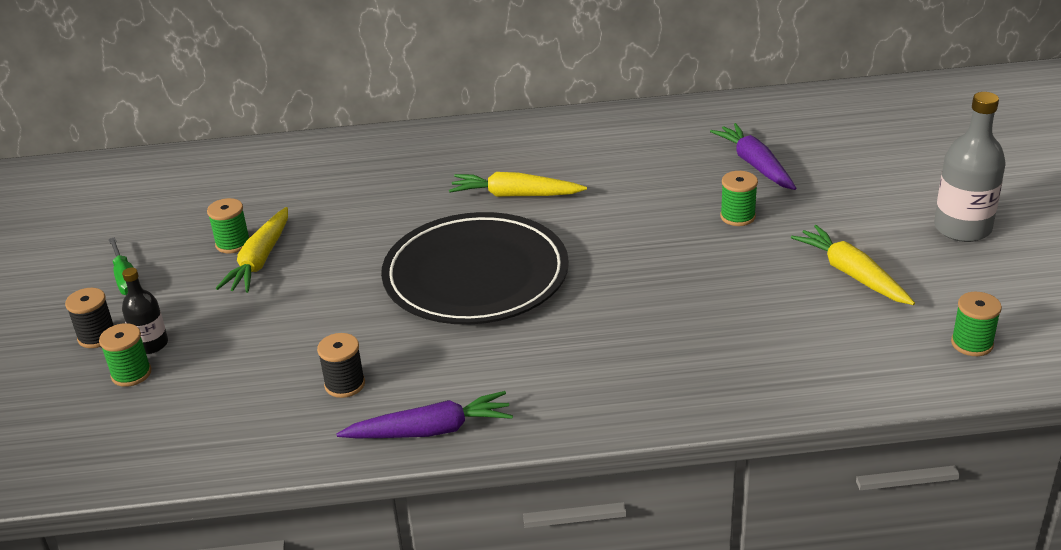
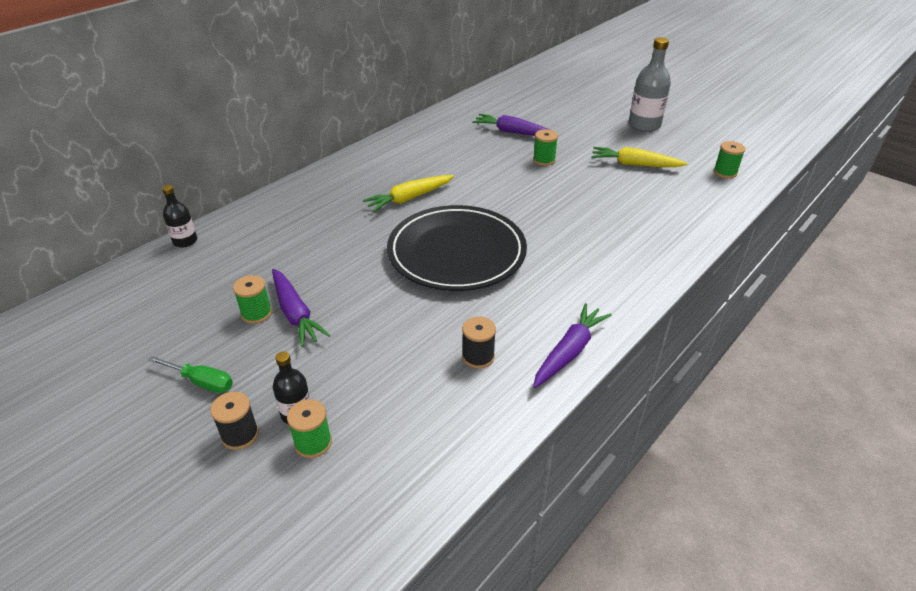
camera: 45 degrees left, 5 degrees up
(260, 260) = (295, 313): yellow carrot -> purple carrot
(267, 148) = (185, 241): none -> black bottle

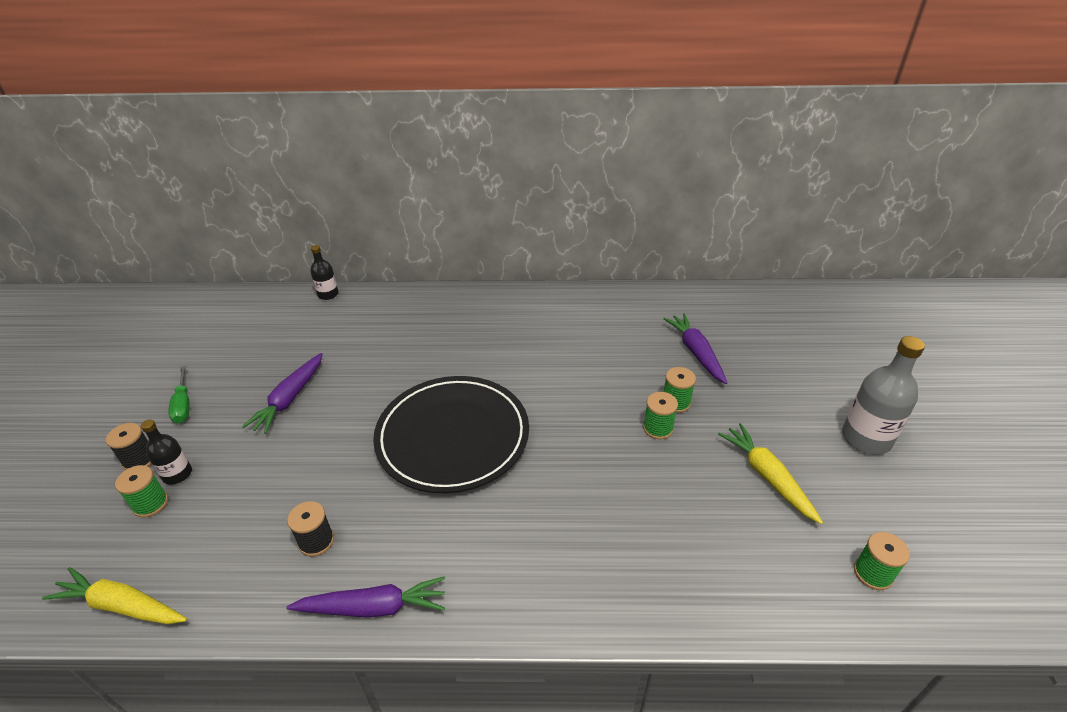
camera: 50 degrees right, 0 degrees up
(256, 313) = (274, 380): green spool -> green spool (658, 428)
(409, 198) = (501, 359): yellow carrot -> yellow carrot (122, 606)

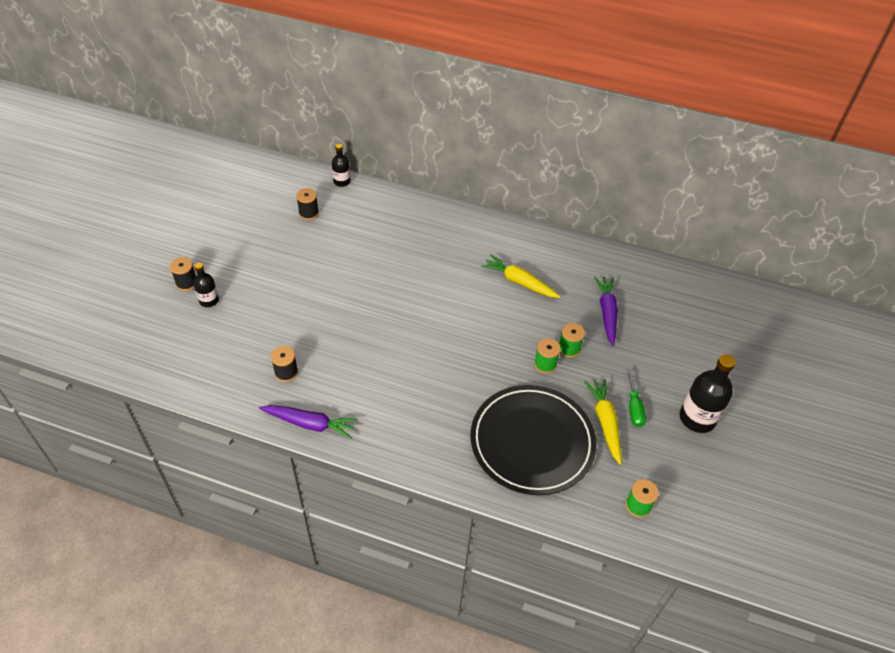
camera: 15 degrees right, 10 degrees up
(122, 606) = (165, 376): yellow carrot -> yellow carrot (519, 282)
(151, 504) = (190, 316): green spool -> none
(183, 405) = (220, 249): green screwdriver -> green screwdriver (634, 407)
(290, 399) = (292, 265): purple carrot -> none
(295, 336) = (308, 213): none -> black spool
(453, 436) = (396, 327): black plate -> black plate (532, 442)
(866, 438) = (697, 418): grey bottle -> black bottle

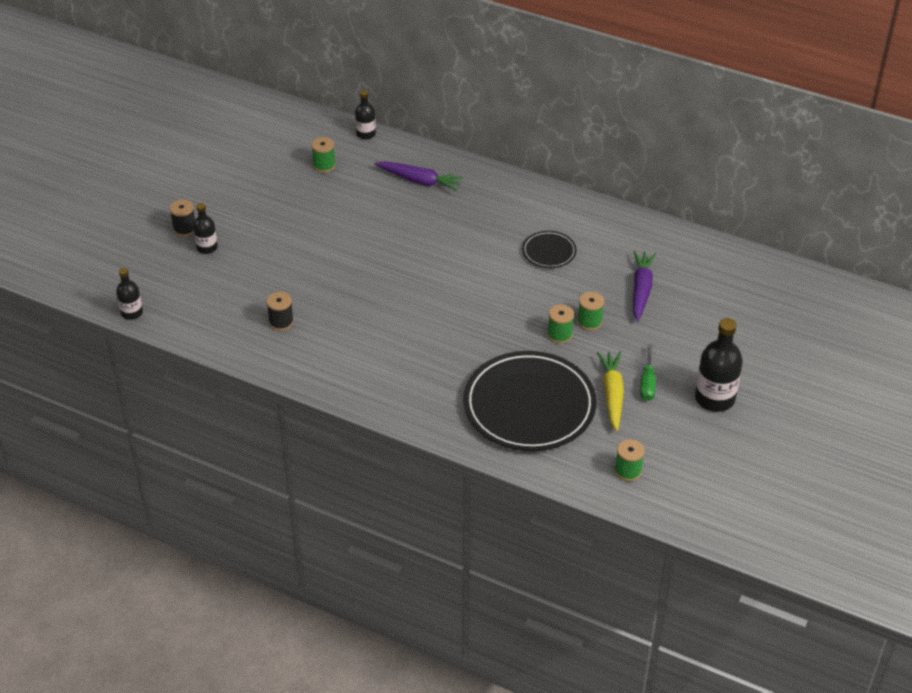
camera: 10 degrees right, 5 degrees down
(140, 374) = (132, 313): none -> black bottle
(308, 213) = (324, 166): black spool -> green spool
(310, 424) = (300, 371): purple carrot -> purple carrot (420, 181)
(519, 282) = (549, 252): yellow carrot -> black plate

